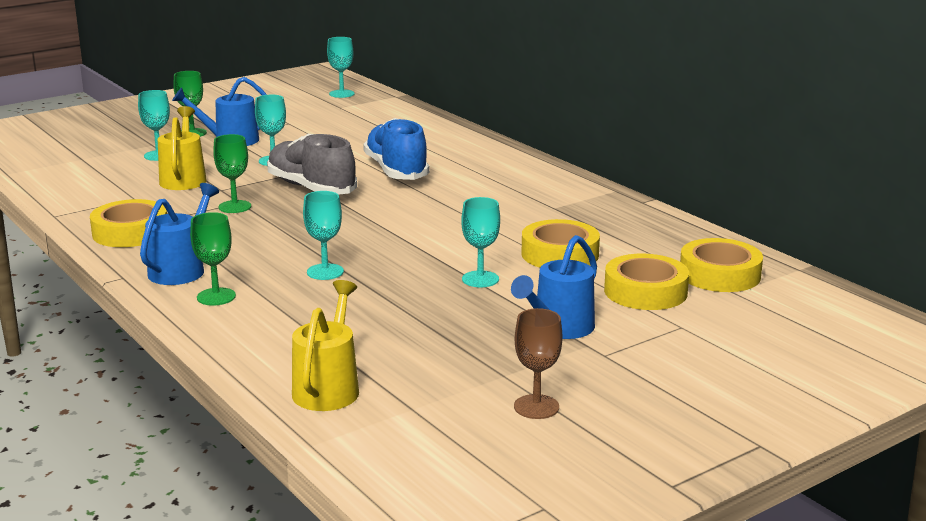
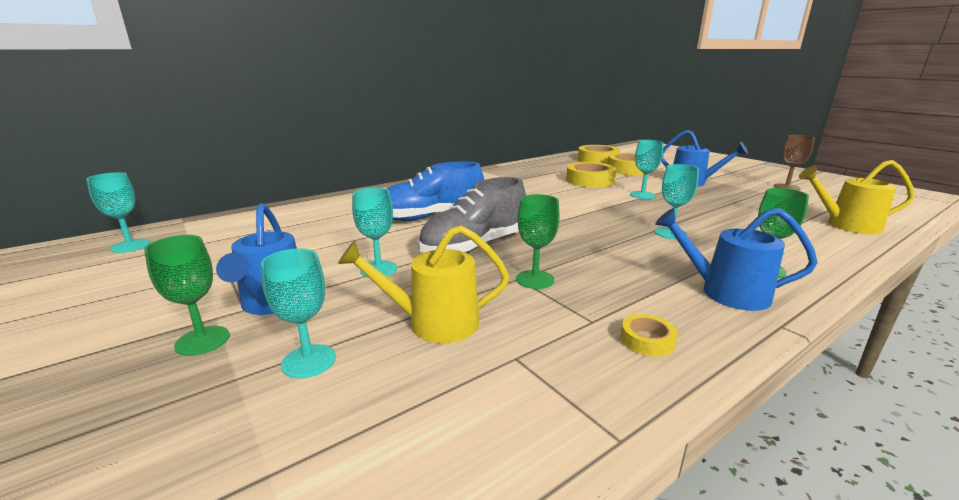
camera: 90 degrees left, 0 degrees up
(130, 232) = (647, 340): yellow tape -> yellow tape, size x0.50

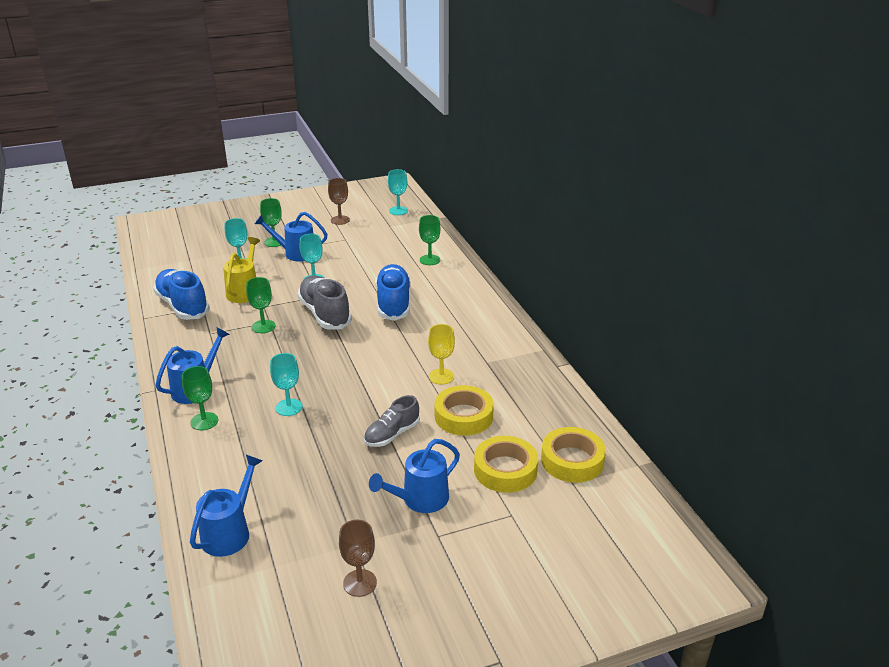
camera: 105 degrees right, 10 degrees up
(130, 287) = (340, 220): none -> brown goblet
(317, 212) = (429, 260): none -> green goblet
(527, 388) = (183, 306): none -> blue shoe
(547, 189) = (441, 376): none -> yellow goblet
(642, 195) = (392, 434): turquoise goblet -> grey shoe
(647, 340) = (182, 343): yellow tape -> none
(846, 225) = (229, 532): yellow watering can -> blue watering can

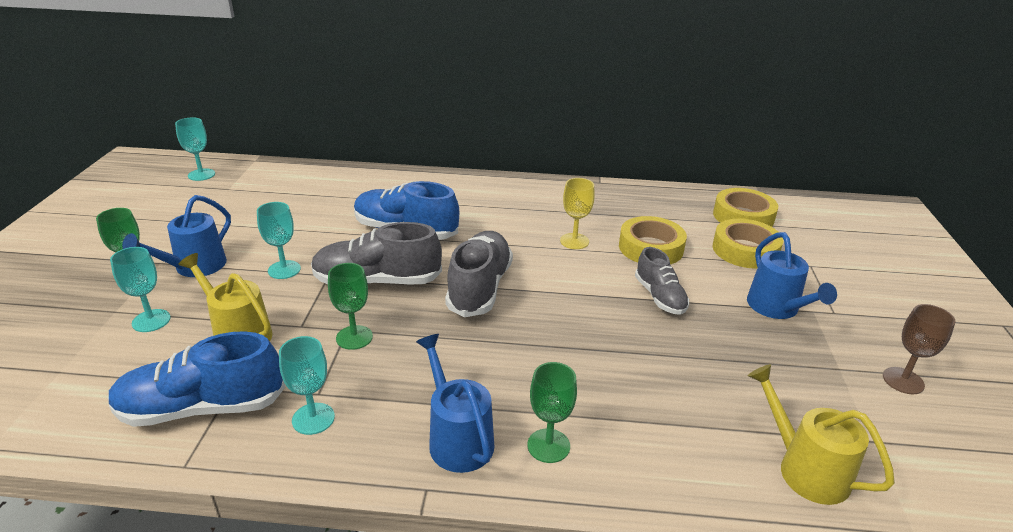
camera: 65 degrees left, 0 degrees up
(229, 532) = (805, 469): blue watering can -> yellow watering can
(289, 407) = (564, 358): turquoise goblet -> turquoise goblet (313, 418)
(340, 220) = (159, 215): brown goblet -> none
(345, 353) = (480, 288): none -> grey shoe
(429, 260) = (340, 187): green goblet -> none

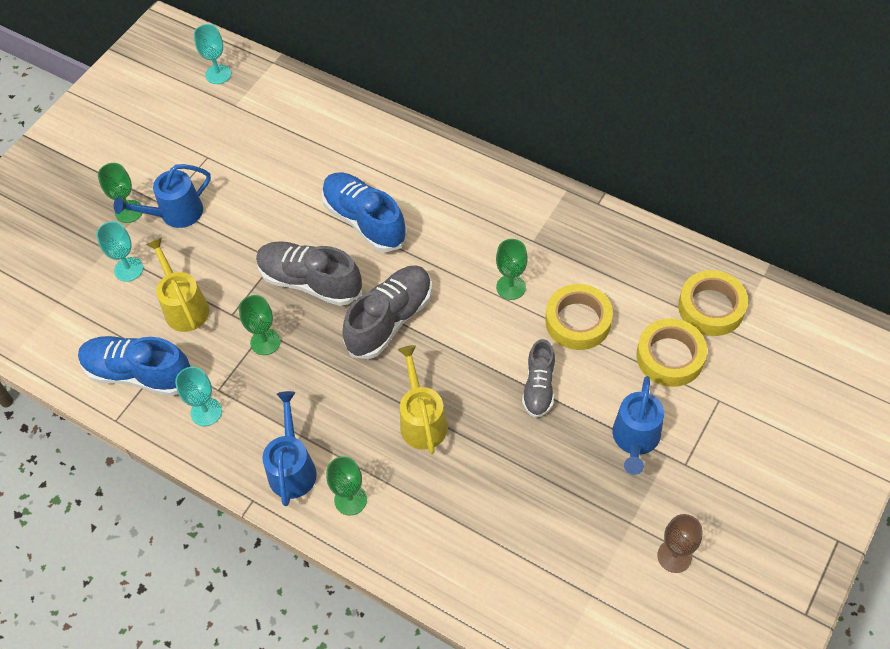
camera: 30 degrees right, 25 degrees up
(284, 270) = (243, 241): turquoise goblet -> none
(574, 241) = (511, 287): yellow goblet -> green goblet
(805, 469) = (518, 594): yellow watering can -> yellow watering can (422, 420)

